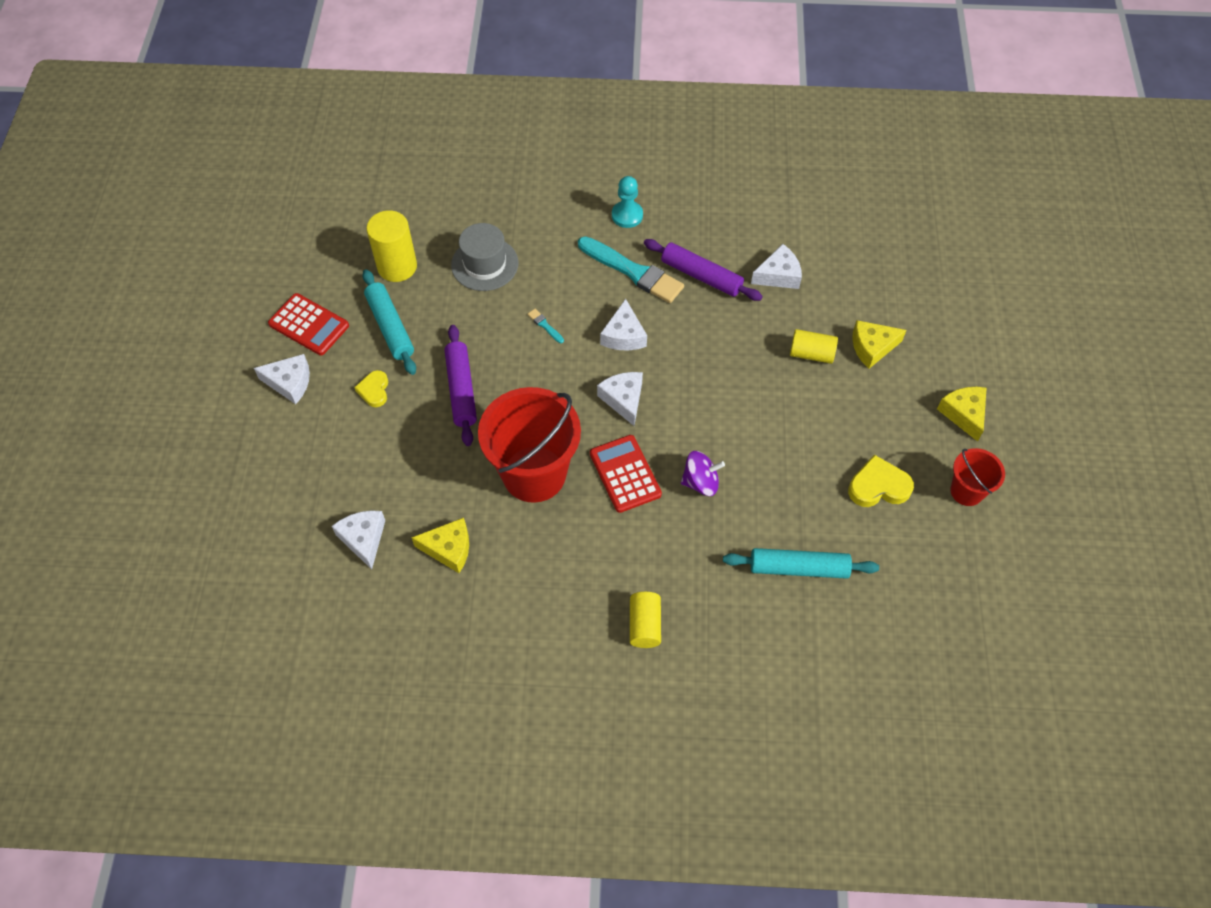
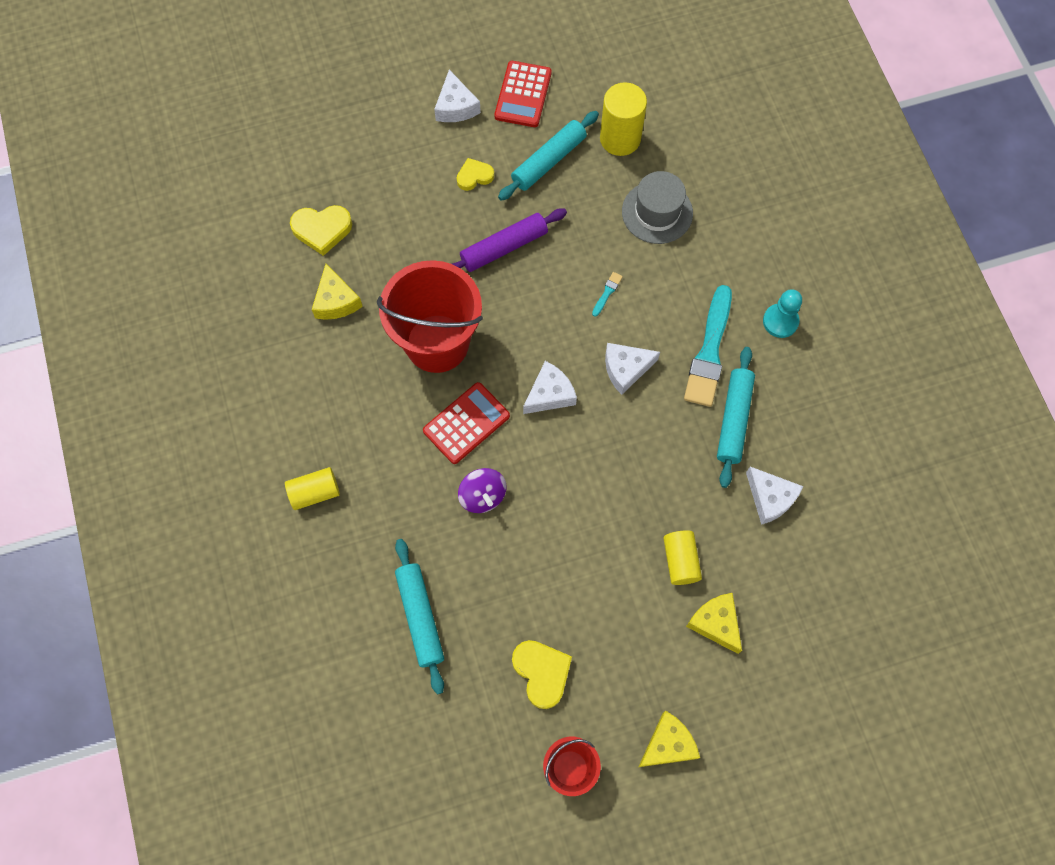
camera: 70 degrees right, 10 degrees up
(363, 539) = (322, 230): white cheese -> yellow heart
(701, 276) = (733, 419): purple rolling pin -> turquoise rolling pin

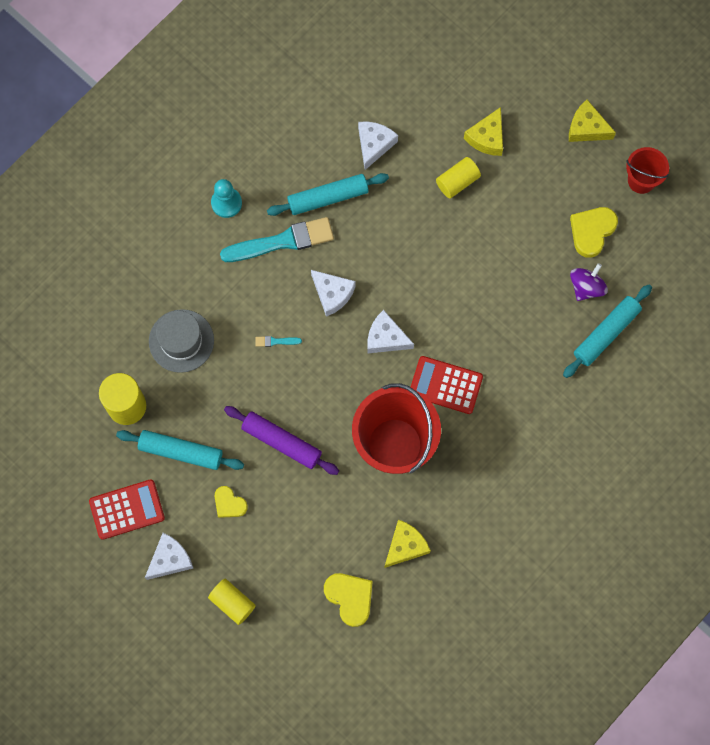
camera: 120 degrees left, 5 degrees up
(315, 492) = (565, 463): yellow cylinder -> yellow cylinder (232, 603)
(482, 496) = (493, 341): purple spinning top -> purple spinning top (586, 287)

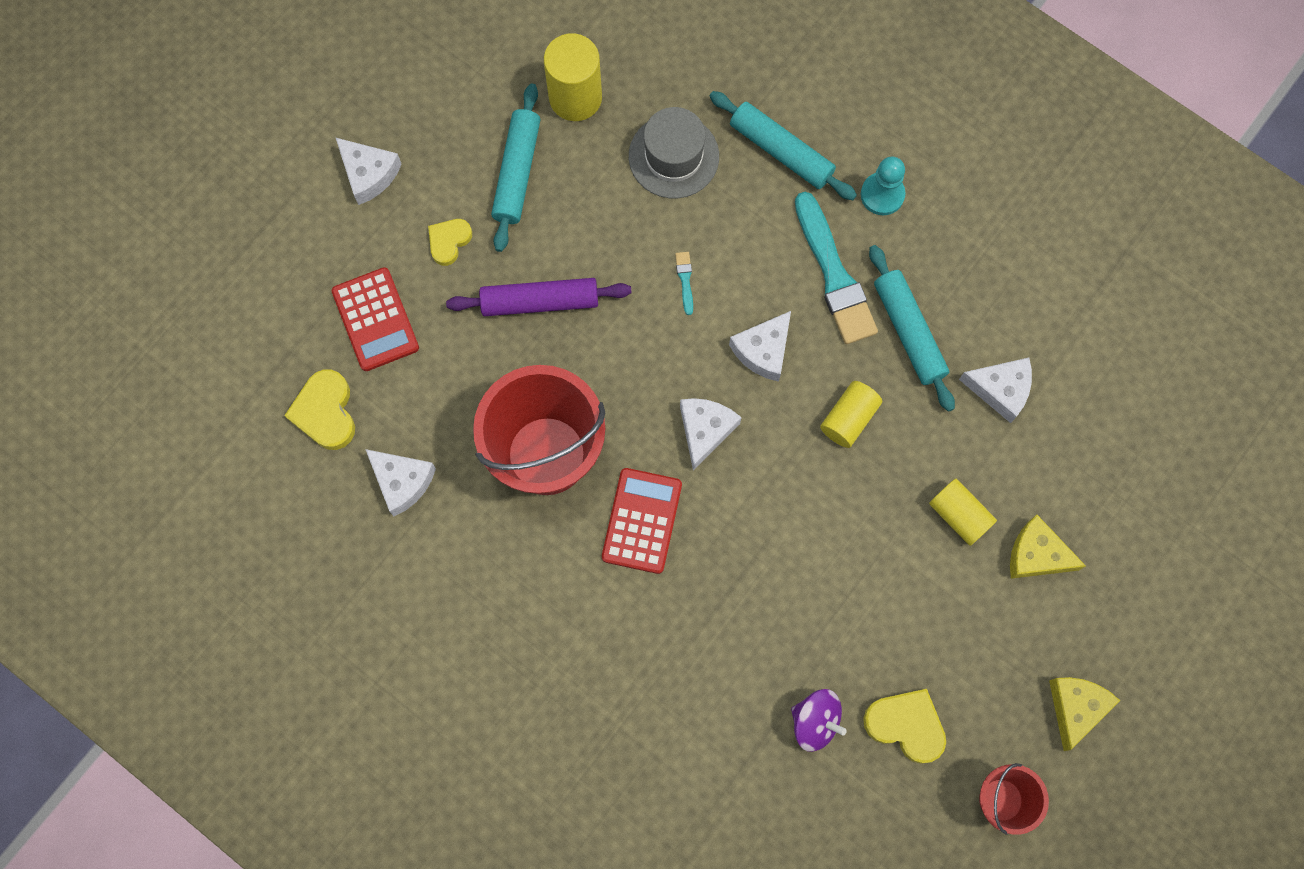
camera: 85 degrees right, 0 degrees up
(127, 509) = (433, 113): red calculator -> red calculator (375, 319)
(232, 603) = (313, 259): yellow cylinder -> yellow cylinder (849, 418)
(281, 442) = (540, 301): purple rolling pin -> purple rolling pin turned 60 degrees clockwise
(350, 598) = (325, 412): yellow heart -> yellow heart turned 120 degrees clockwise
(405, 546) = (402, 482): yellow cheese -> white cheese
(606, 333) = (744, 756): turquoise rolling pin -> turquoise rolling pin (781, 151)

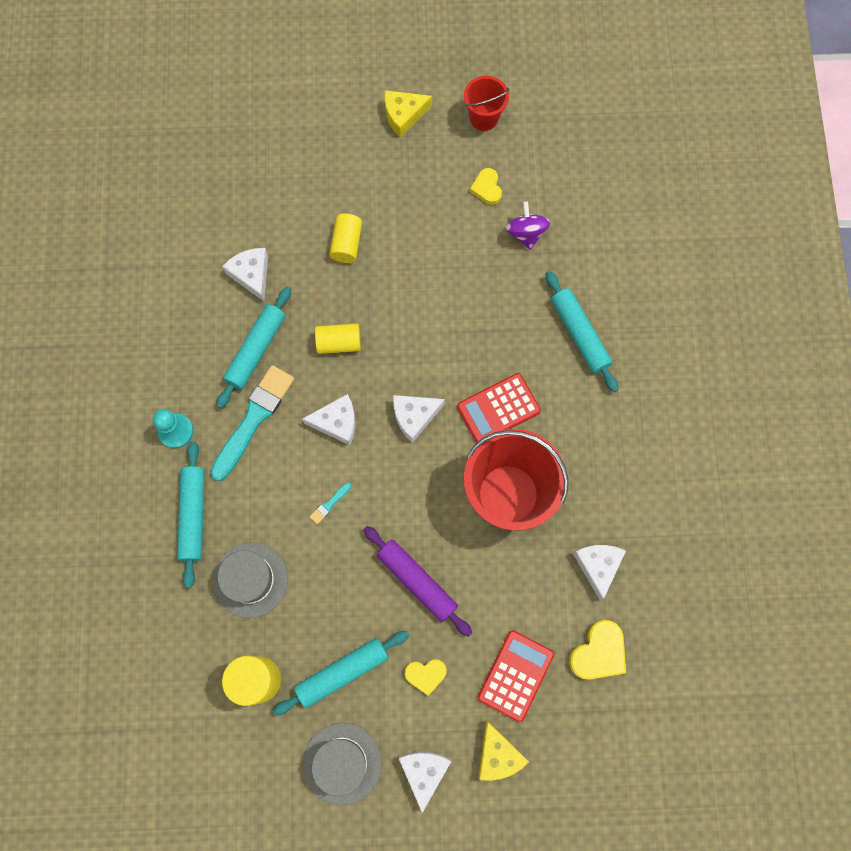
camera: 130 degrees left, 0 degrees up
(440, 113) = (342, 763): none -> grey hat
(650, 677) = (579, 334): none -> turquoise rolling pin
(906, 725) = (487, 188): yellow heart -> yellow heart, size x0.65
(1036, 555) = (335, 190): yellow cheese -> yellow cheese (498, 755)

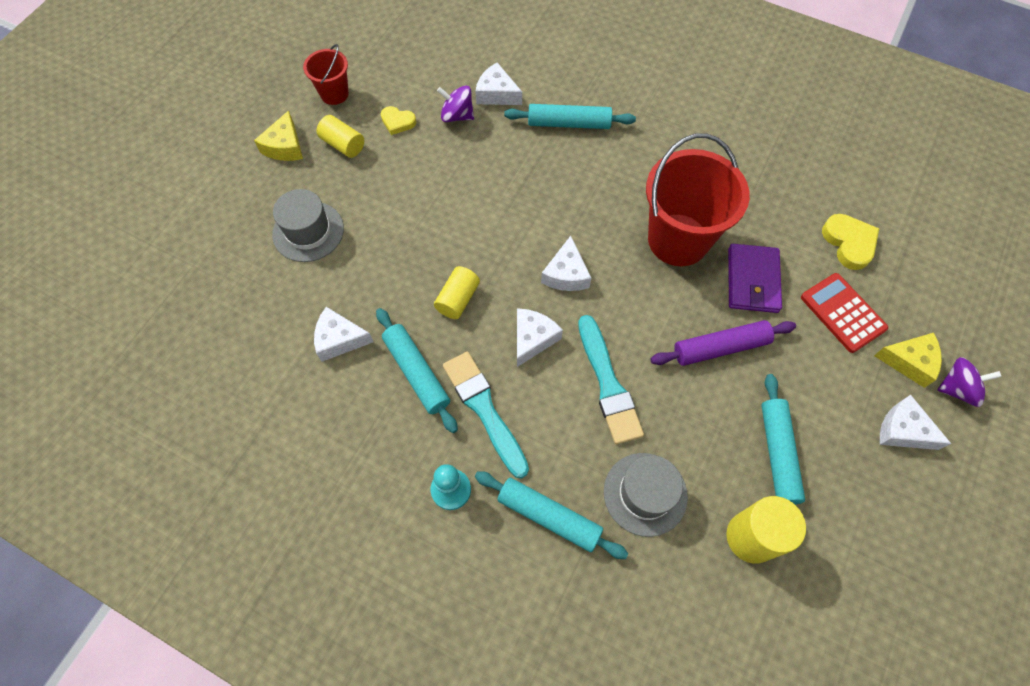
camera: 60 degrees left, 10 degrees down
(329, 504) = (608, 384): turquoise brush -> turquoise brush, size x2.50
(342, 763) = (867, 499): grey hat -> grey hat (308, 231)
(346, 244) = (368, 247): yellow cylinder -> yellow cylinder (343, 144)
(425, 675) = (811, 383): yellow heart -> none
(494, 808) = (957, 389): none -> purple spinning top
(498, 409) = (598, 209): red calculator -> none
(502, 580) = (752, 280): none -> purple wallet
(598, 566) = (774, 207): white cheese -> white cheese (496, 94)

